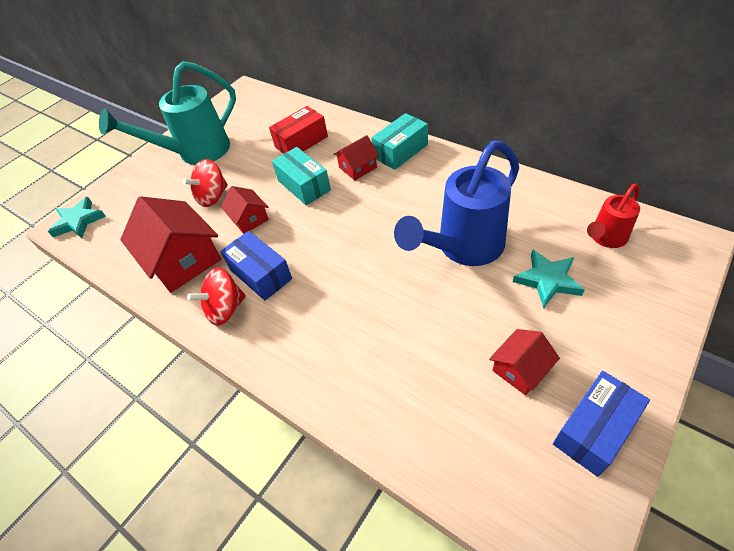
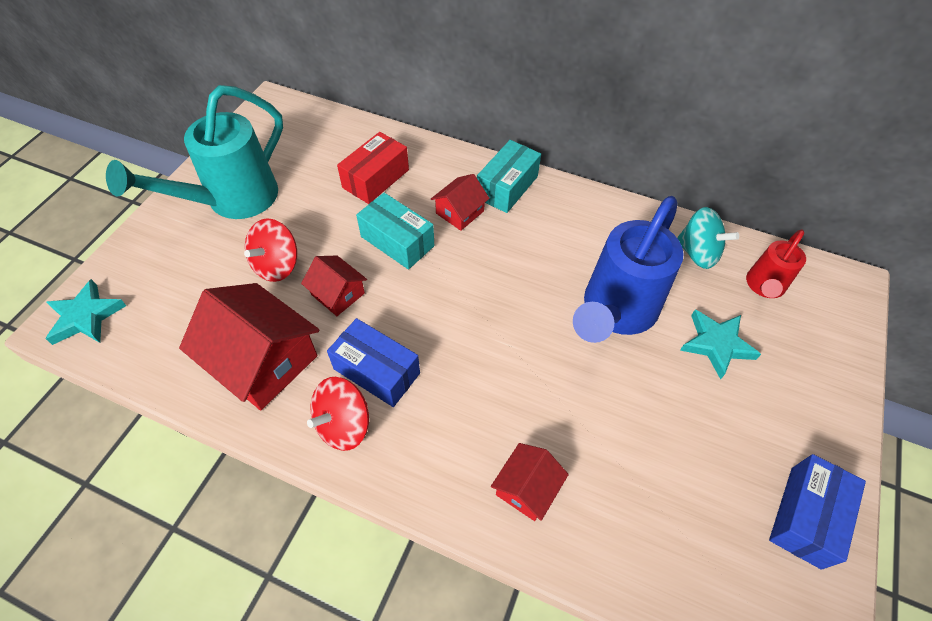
camera: 20 degrees left, 5 degrees up
(520, 369) = (715, 457): red house -> red house (527, 488)
(550, 208) = (697, 253): none -> turquoise spinning top

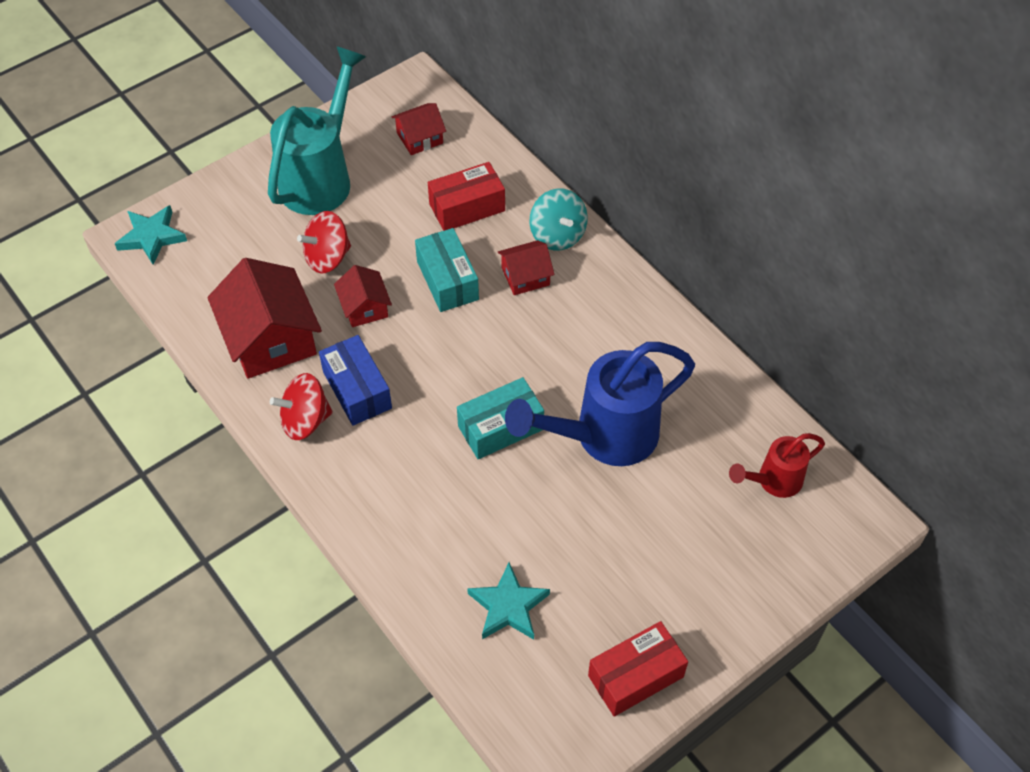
camera: 30 degrees right, 0 degrees up
(232, 201) = (321, 177): turquoise watering can -> turquoise watering can turned 135 degrees clockwise
(507, 187) = (590, 270): turquoise box -> turquoise box (500, 428)
(527, 488) = (418, 539): red house -> red house (420, 138)
(697, 253) = (734, 419): turquoise spinning top -> turquoise spinning top (557, 235)
(716, 344) = (678, 509): turquoise star -> turquoise star (508, 606)
(805, 516) = (635, 676): blue box -> red box

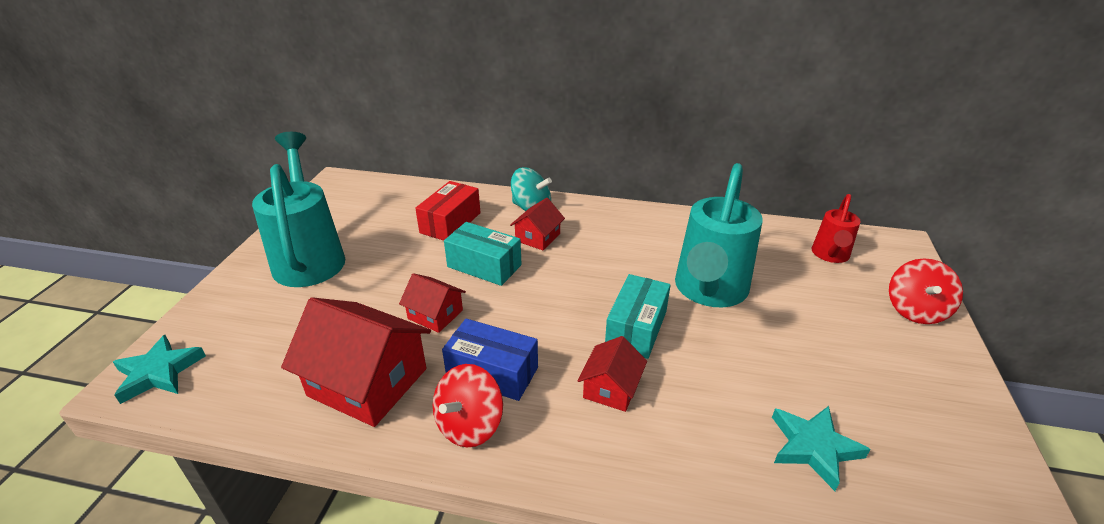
camera: 40 degrees left, 20 degrees down
(327, 257) = (366, 300): red spinning top -> red spinning top (915, 310)
(420, 138) = (371, 204): red house -> red house (611, 388)
(603, 437) = (708, 292): blue watering can -> turquoise watering can
(635, 676) = (957, 426): red box -> none

